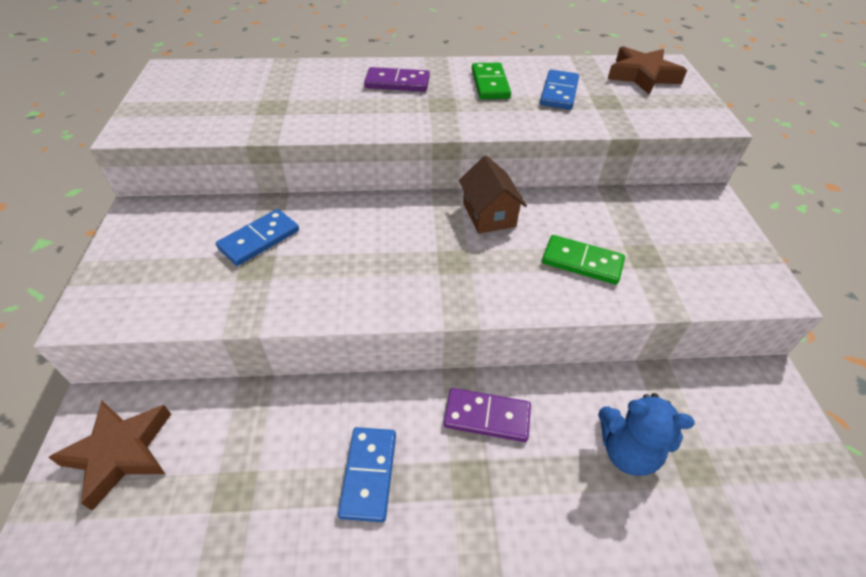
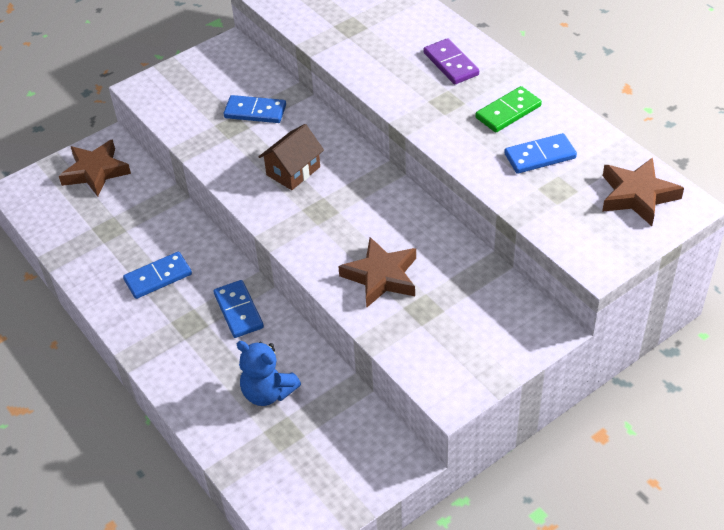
camera: 60 degrees right, 0 degrees up
(487, 416) = (238, 311): purple domino -> blue domino
(489, 215) = (388, 204): brown house -> brown house (293, 171)
(582, 262) = (381, 276): green domino -> brown star
(627, 451) = (268, 392): blue teddy bear -> blue teddy bear turned 45 degrees counterclockwise

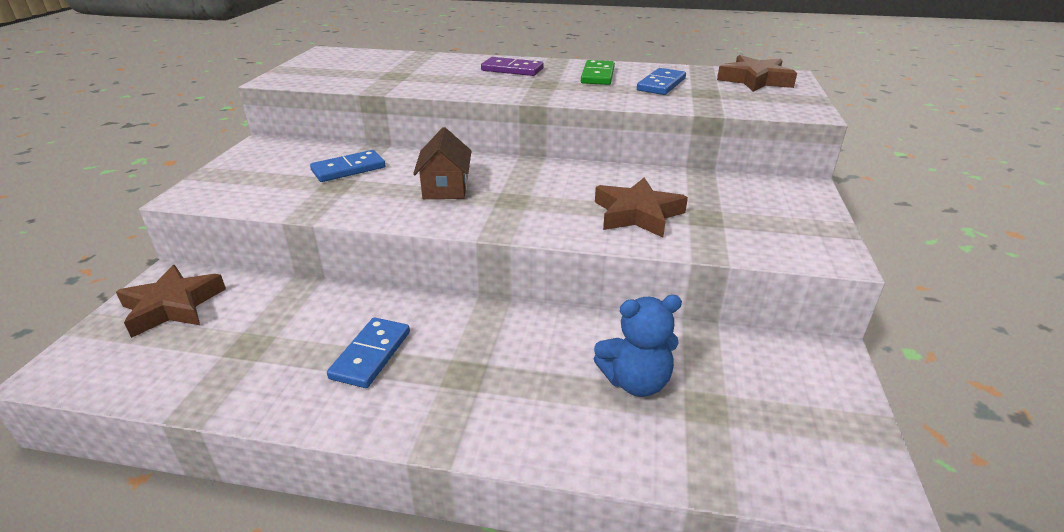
camera: 45 degrees left, 15 degrees down
(238, 311) = (504, 334): blue domino -> none

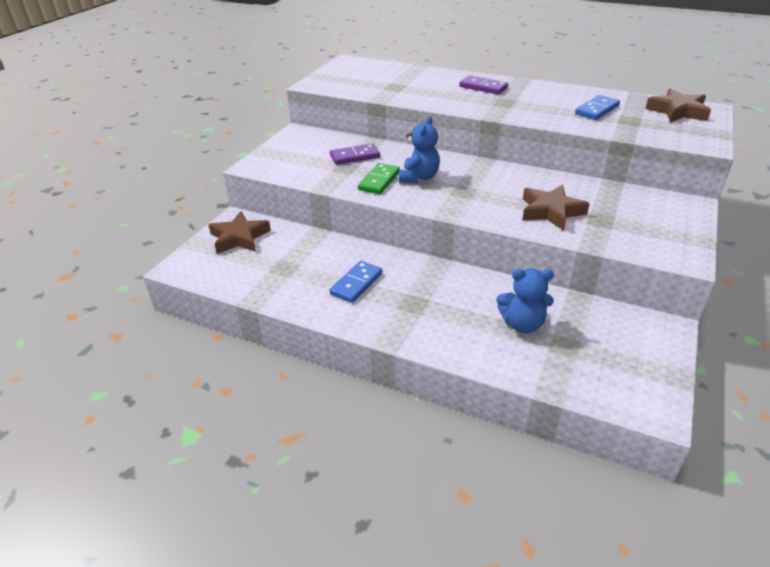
camera: 15 degrees right, 5 degrees up
(348, 169) = (355, 156): blue domino -> purple domino
(445, 188) = (419, 177): brown house -> blue teddy bear
(598, 75) = (549, 97): green domino -> green domino (379, 181)

